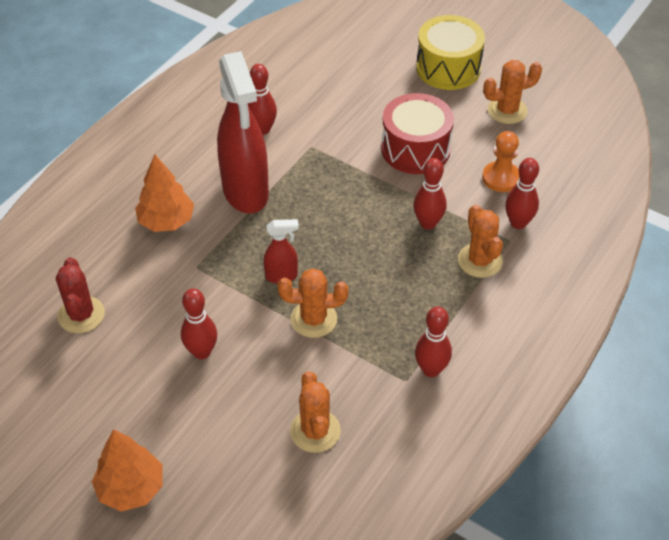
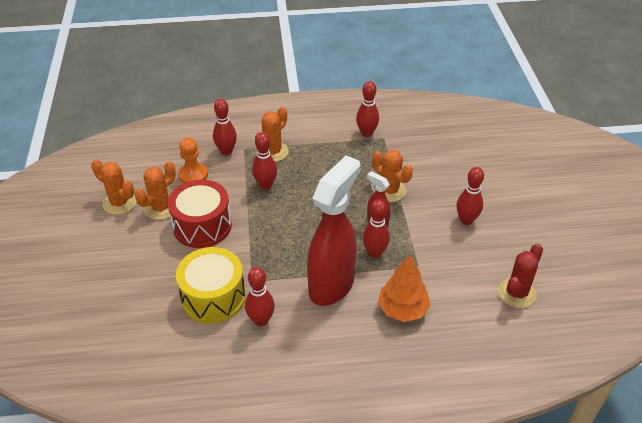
camera: 130 degrees left, 5 degrees down
(131, 488) = (564, 192): orange tree -> none
(247, 246) = (374, 253): none -> red bowling pin
(315, 431) = (450, 151): orange cactus -> orange cactus (161, 208)
(448, 68) = (92, 256): yellow drum -> yellow drum (213, 297)

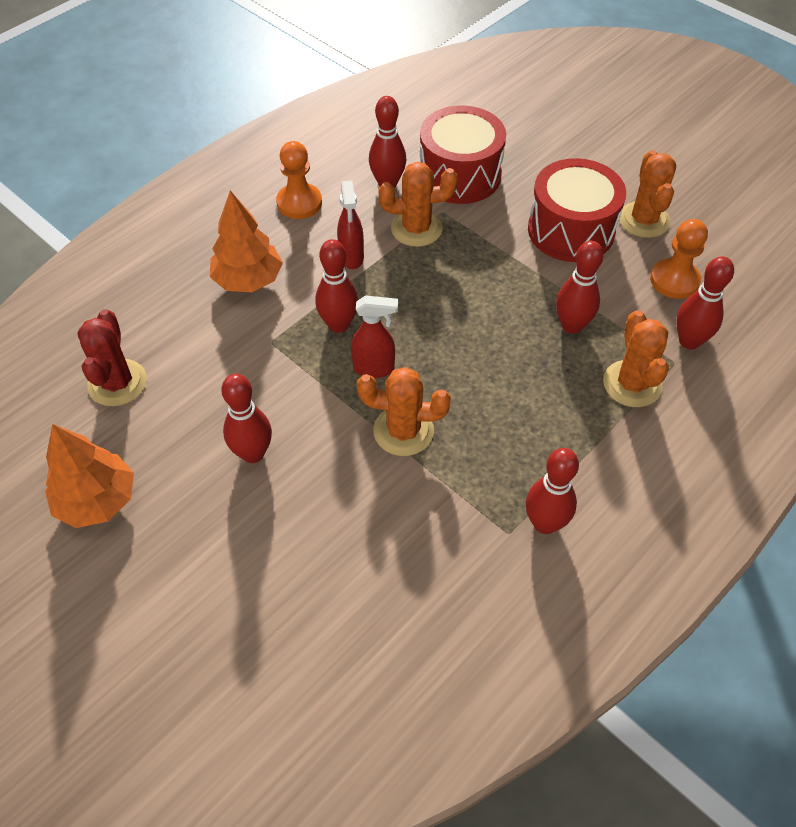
camera: 140 degrees right, 10 degrees up
(119, 203) = (693, 197): orange cactus -> orange cactus (416, 229)
(213, 297) = (460, 175): yellow drum -> red drum
(327, 343) = (299, 203): none -> orange pawn
(332, 285) = (351, 257): red spray bottle -> red spray bottle, size x0.45
(554, 242) = (97, 500): none -> orange tree

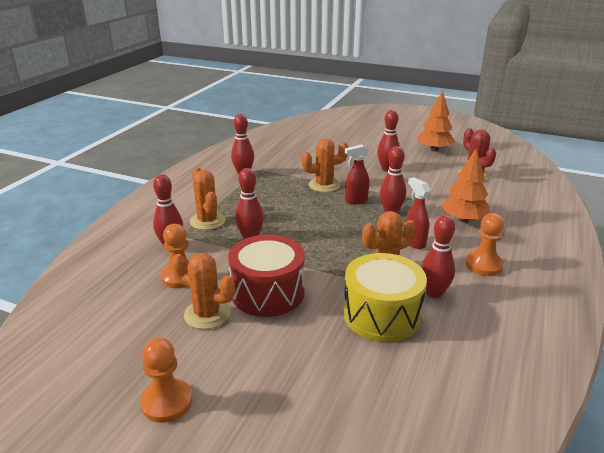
camera: 160 degrees right, 25 degrees down
(460, 175) = (381, 315): red drum -> yellow drum
(644, 220) = (207, 314): orange cactus -> orange cactus turned 45 degrees counterclockwise
(683, 148) = (167, 402): none -> orange pawn

